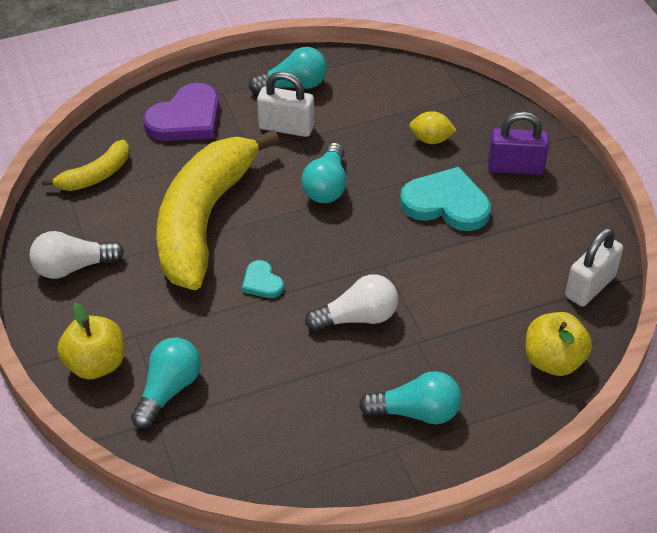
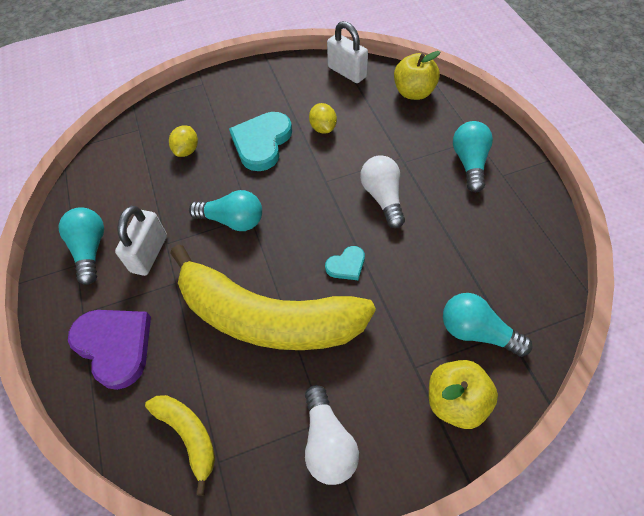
camera: 85 degrees left, 10 degrees up
(475, 261) = (323, 128): none -> yellow lemon
(515, 167) = (227, 103): purple padlock -> none

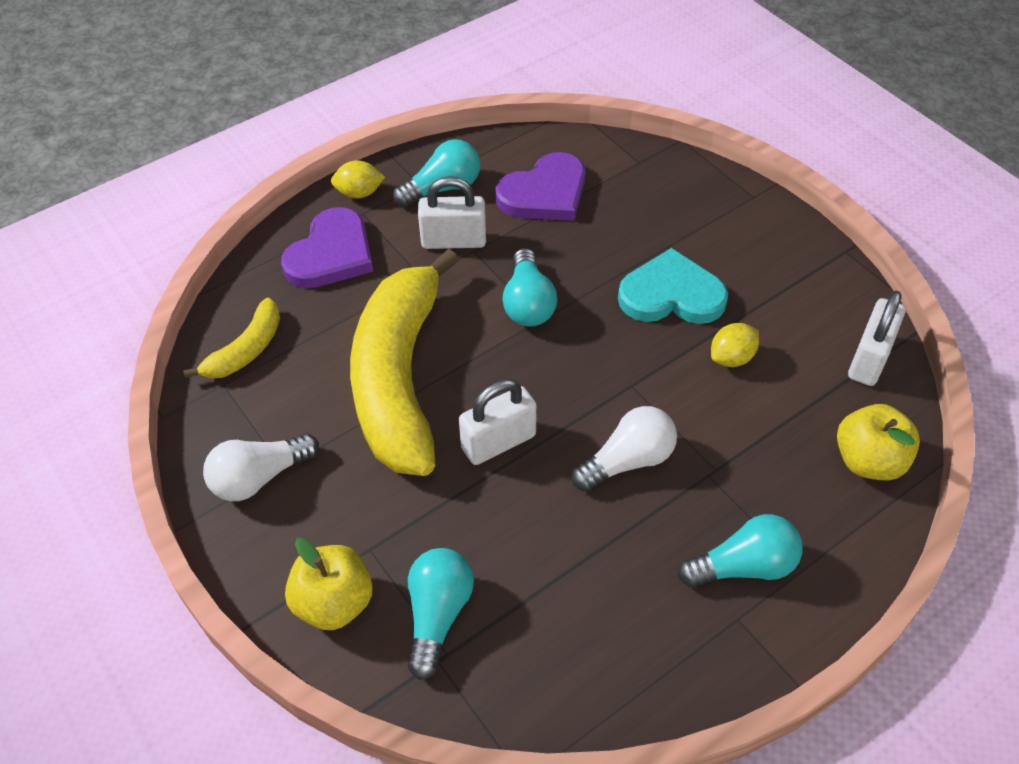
camera: 70 degrees right, 5 degrees down
(135, 187) = (544, 193): none -> purple heart
(187, 150) = (623, 221): yellow lemon -> yellow lemon (359, 193)
(346, 265) = (498, 442): turquoise heart -> white padlock

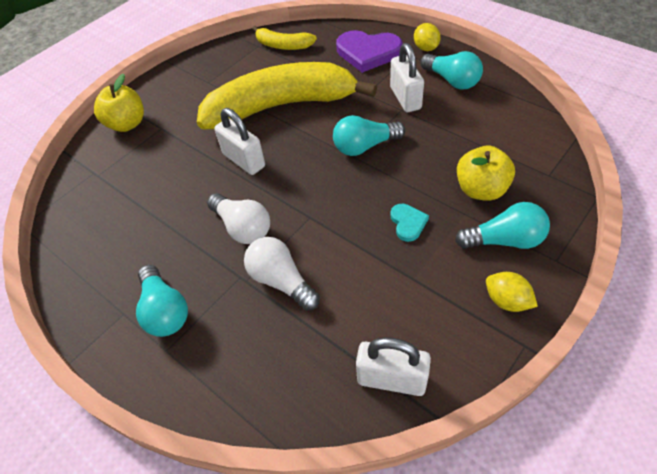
camera: 80 degrees right, 0 degrees up
(259, 477) = (200, 76): white light bulb -> white light bulb (281, 281)
(438, 614) = (121, 165): turquoise light bulb -> turquoise light bulb (504, 240)
(544, 193) = (477, 129): purple heart -> none
(671, 295) = (408, 223): turquoise heart -> turquoise heart, size x0.50
(731, 358) = (356, 273): yellow lemon -> yellow lemon (506, 301)
(868, 461) = (276, 389): yellow apple -> yellow apple (481, 190)

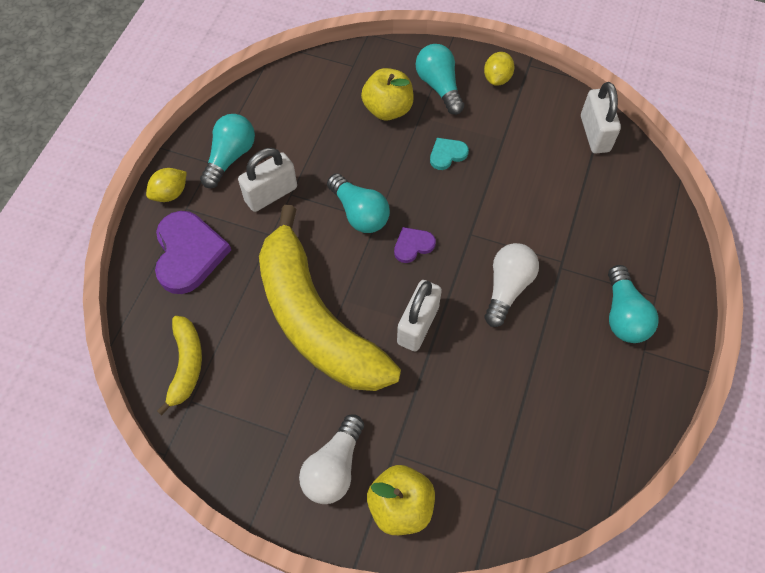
camera: 115 degrees left, 10 degrees up
(165, 311) = (623, 315): turquoise light bulb -> turquoise light bulb turned 135 degrees clockwise
(281, 281) = (549, 232): white light bulb -> white light bulb (334, 468)
(316, 173) = (413, 245): none -> purple heart

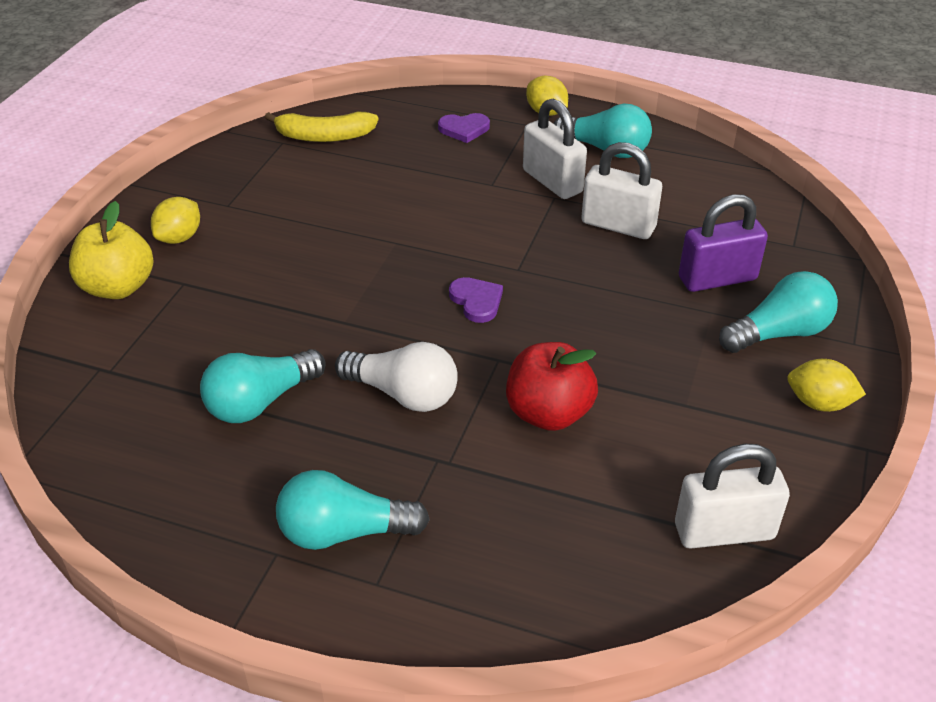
camera: 90 degrees right, 20 degrees down
(188, 254) = (464, 129): purple heart -> purple heart, size x0.50
(315, 319) = (369, 220): yellow banana -> none
(334, 468) = (179, 238): white light bulb -> yellow lemon
(359, 213) = (528, 253): turquoise light bulb -> turquoise light bulb (260, 402)
(387, 109) = (717, 279): yellow apple -> purple padlock
(418, 325) = (352, 304): white padlock -> white padlock (618, 225)
(447, 154) = (642, 338): turquoise heart -> none
(517, 208) = (548, 413): none -> red apple

